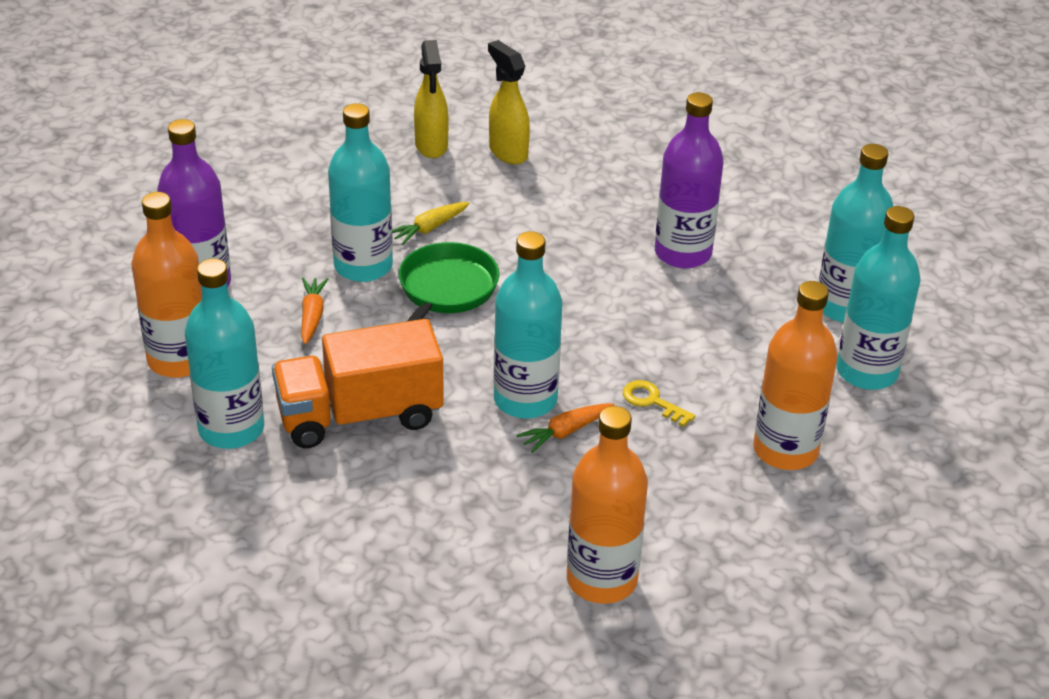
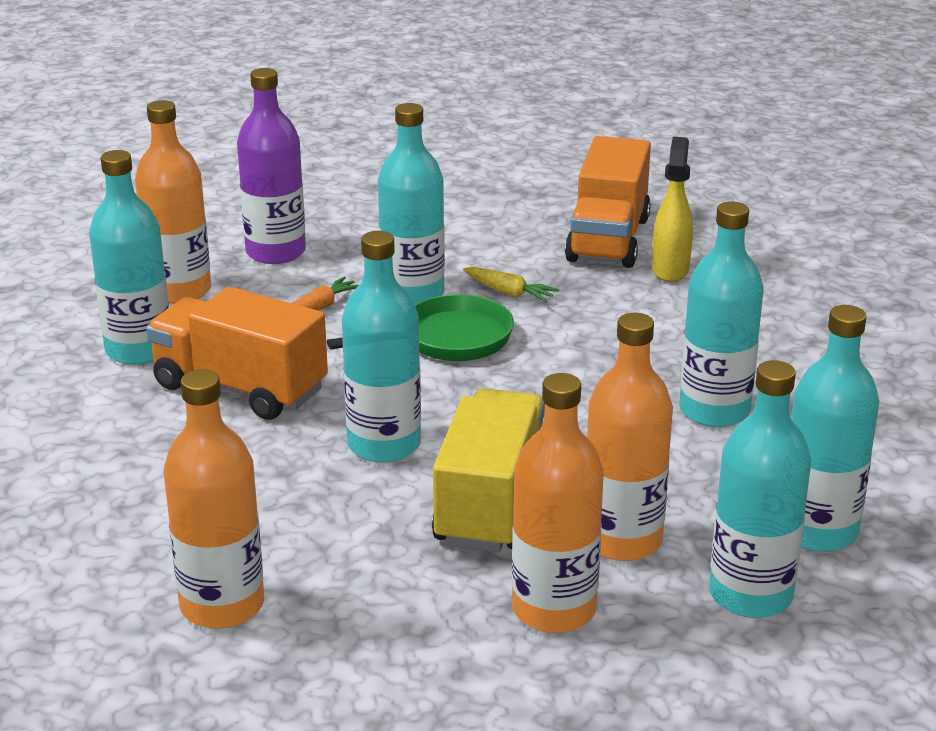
camera: 45 degrees right, 10 degrees down
(429, 228) = (509, 293): yellow carrot -> yellow carrot turned 150 degrees counterclockwise
(431, 146) = (608, 239): yellow spray bottle -> orange truck
(565, 432) = (377, 485): orange carrot -> none
(652, 402) = (491, 504): yellow key -> yellow truck
(683, 253) = (714, 410): purple bottle -> turquoise bottle
(757, 379) = (622, 540): none -> orange bottle

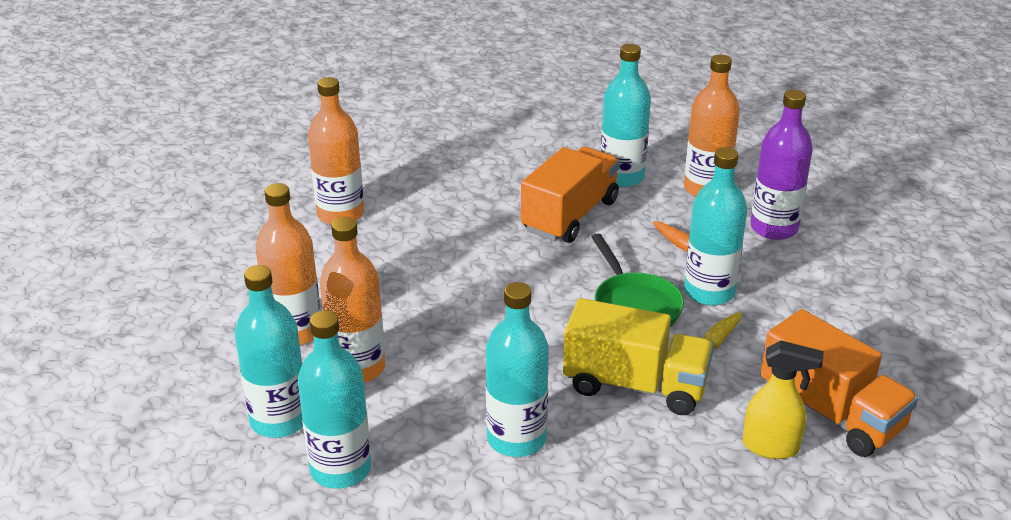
camera: 95 degrees right, 5 degrees up
(384, 445) = (491, 272): turquoise bottle -> none
(491, 504) = (412, 314): yellow truck -> yellow truck (635, 385)
(608, 239) = (831, 413): orange truck -> orange truck turned 150 degrees counterclockwise

